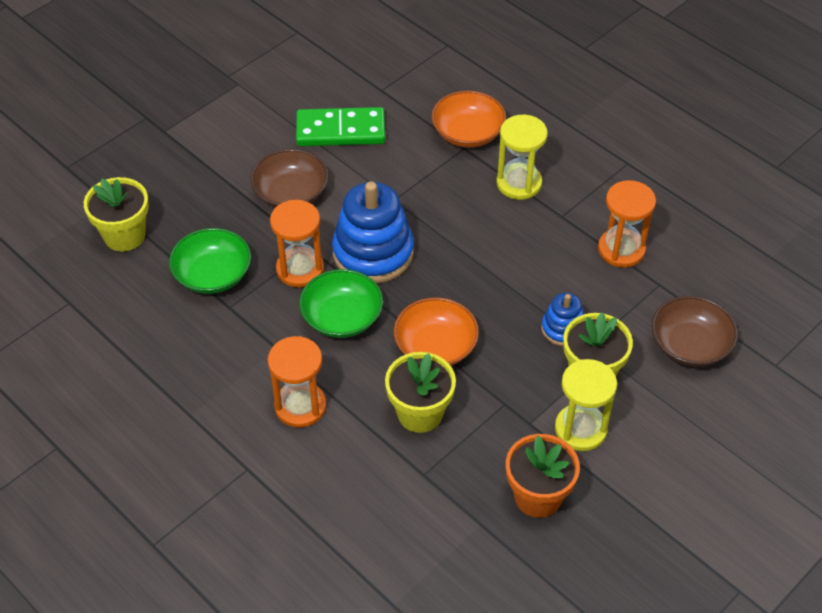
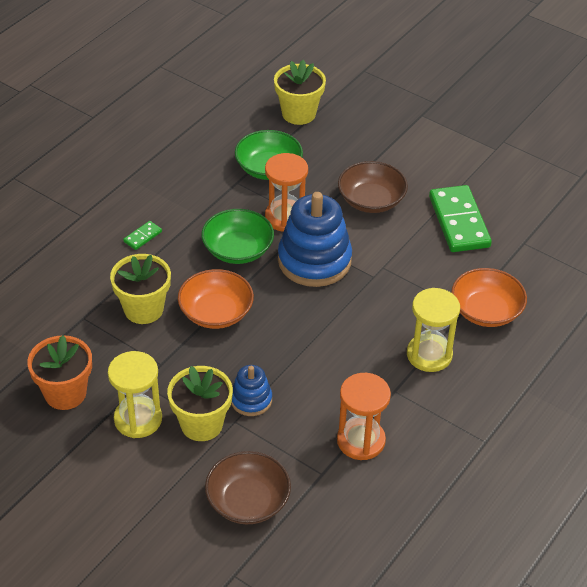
camera: 80 degrees right, 5 degrees down
(300, 406) = (142, 236): orange hourglass -> green domino

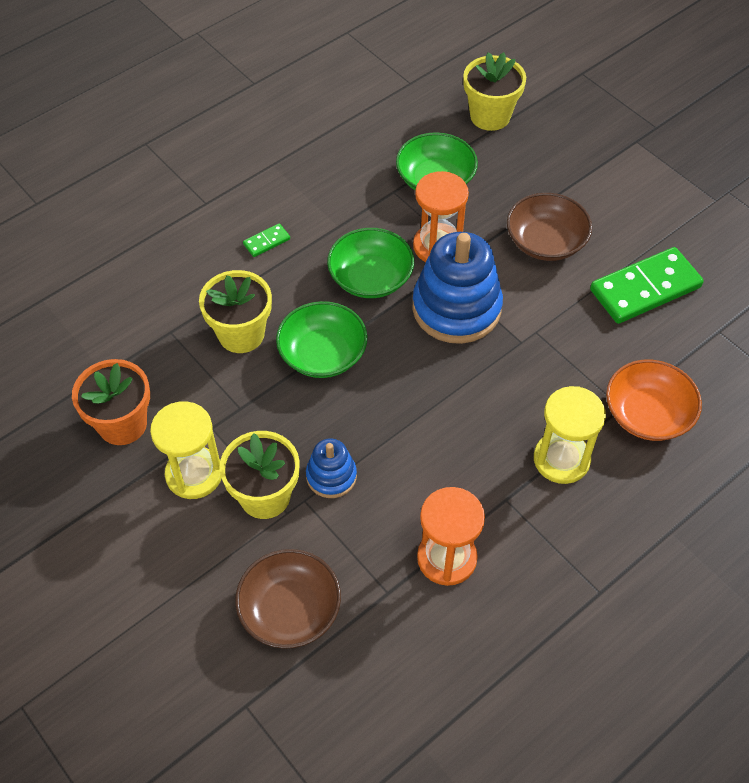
camera: 15 degrees right, 10 degrees up
(216, 312) = (322, 354): orange bowl -> green bowl
(459, 222) = (645, 288): green domino -> green domino turned 60 degrees clockwise

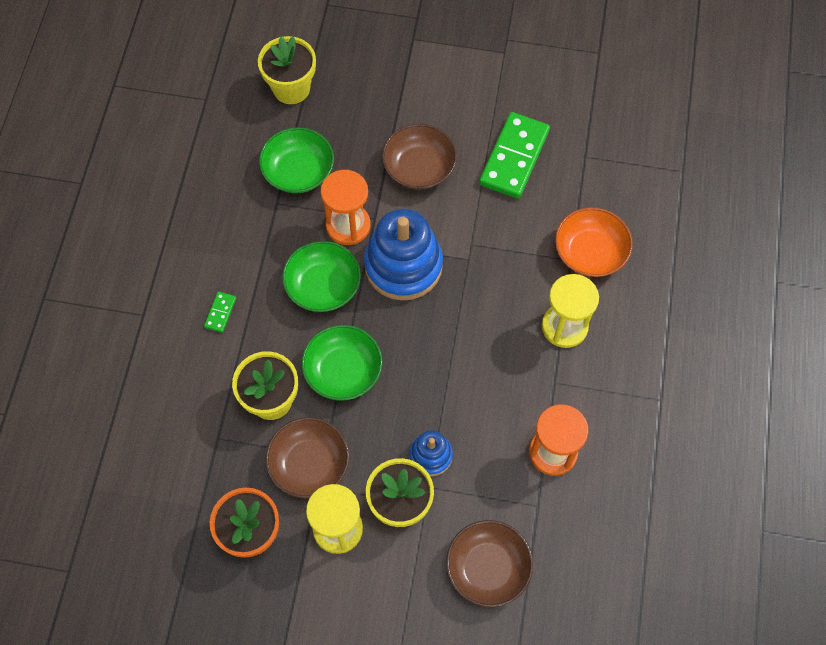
camera: 40 degrees left, 10 degrees up
(222, 406) = (309, 464): none -> brown bowl

